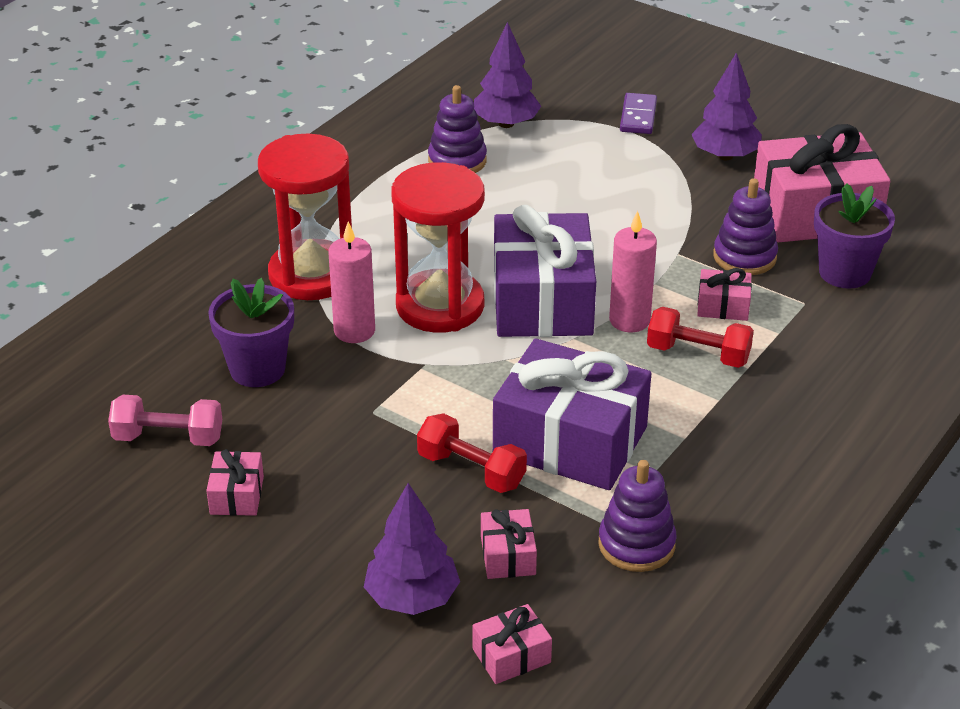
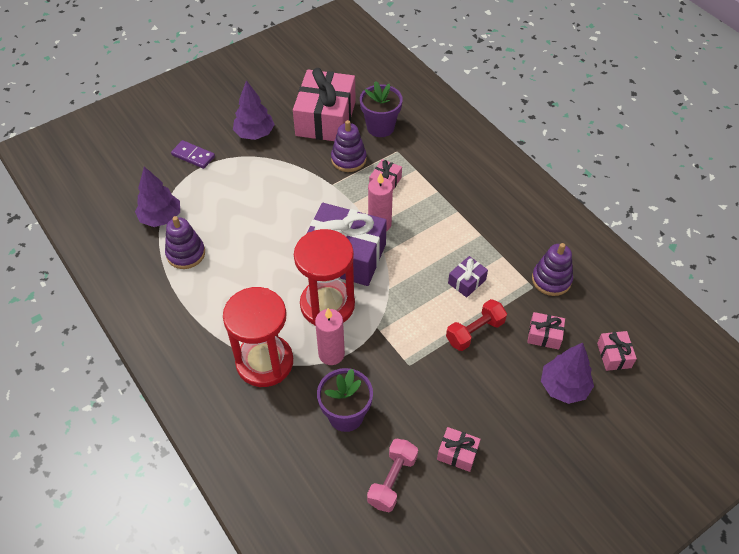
camera: 70 degrees left, 15 degrees up
(570, 441) = (467, 281): purple gift -> purple gift, size x0.44
(698, 354) = (419, 206): red dumbbell -> none

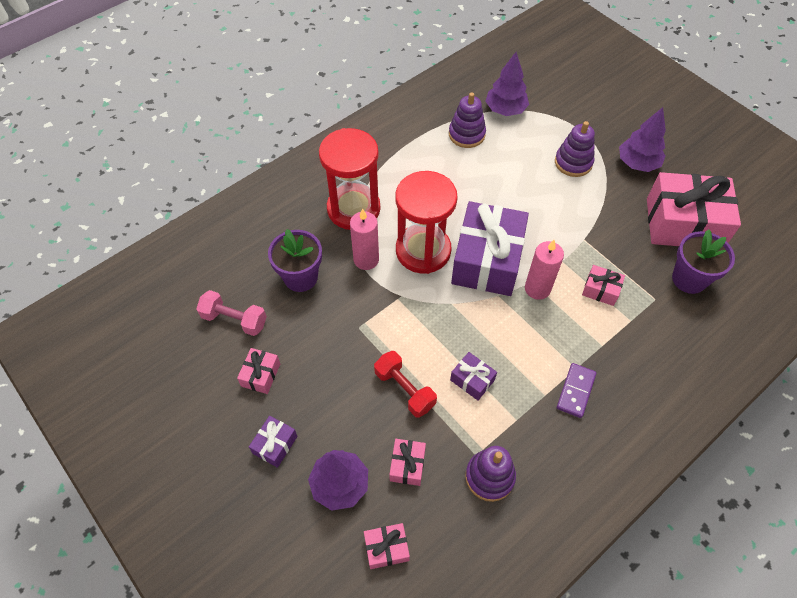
camera: 85 degrees right, 5 degrees up
(193, 156) = (590, 120): purple domino -> purple domino (576, 391)
(348, 159) = (626, 251): purple stacking toy -> purple stacking toy (573, 162)
(529, 440) = (275, 445): none -> purple gift

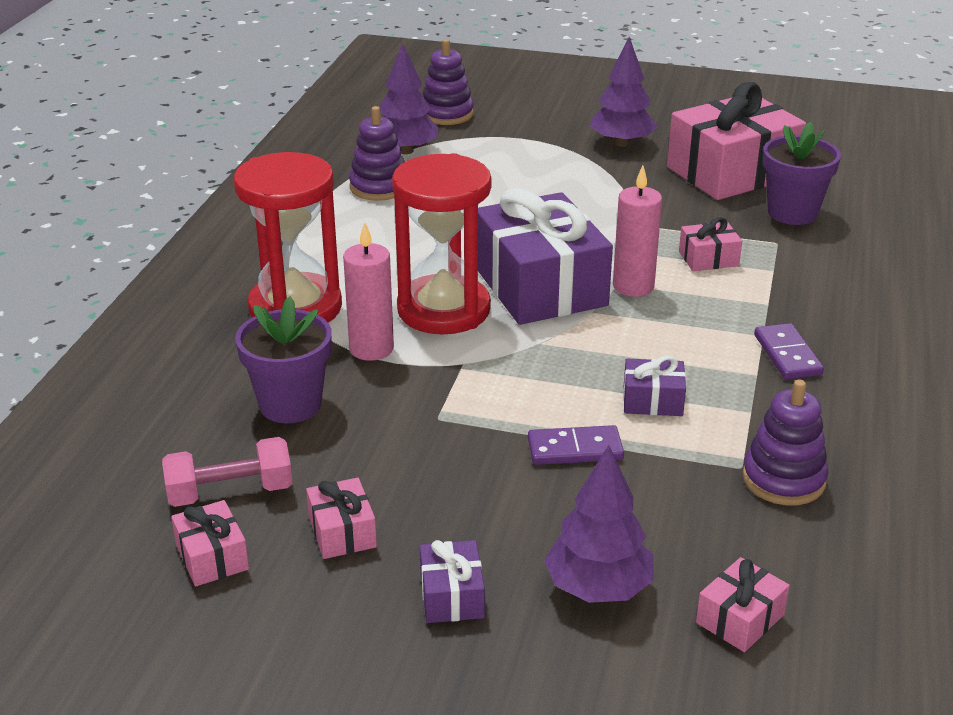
camera: 35 degrees left, 25 degrees down
(404, 389) = (575, 449): red dumbbell -> purple domino
(407, 465) = (667, 521): pink gift -> pink gift (212, 557)
(573, 162) = (545, 167): purple stacking toy -> purple stacking toy (447, 114)

